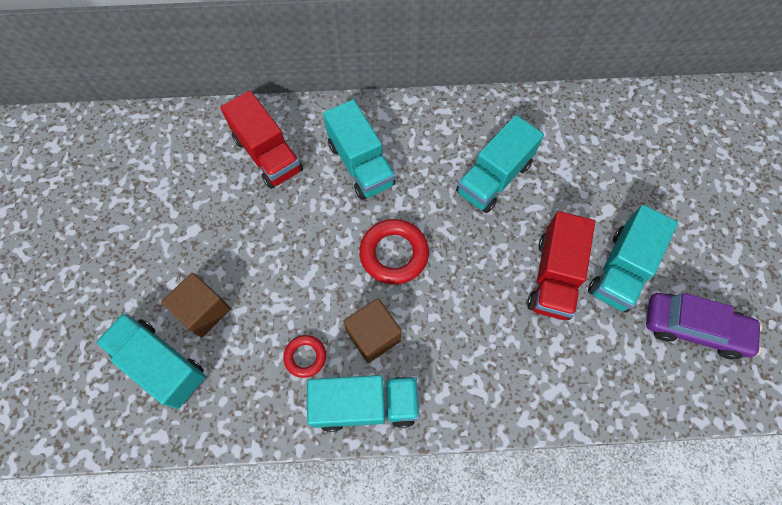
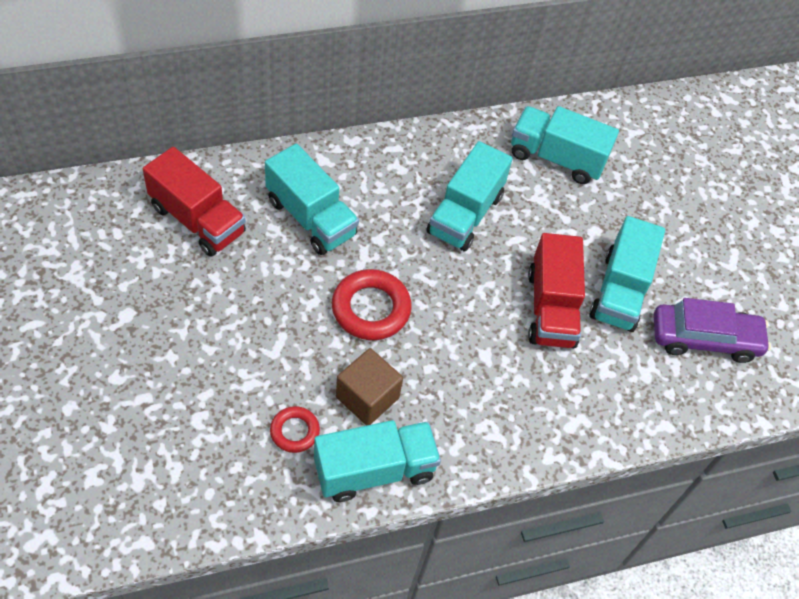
camera: 20 degrees left, 10 degrees down
(161, 364) = (126, 466): turquoise truck -> turquoise truck (556, 158)
(203, 311) = (162, 401): brown cube -> none

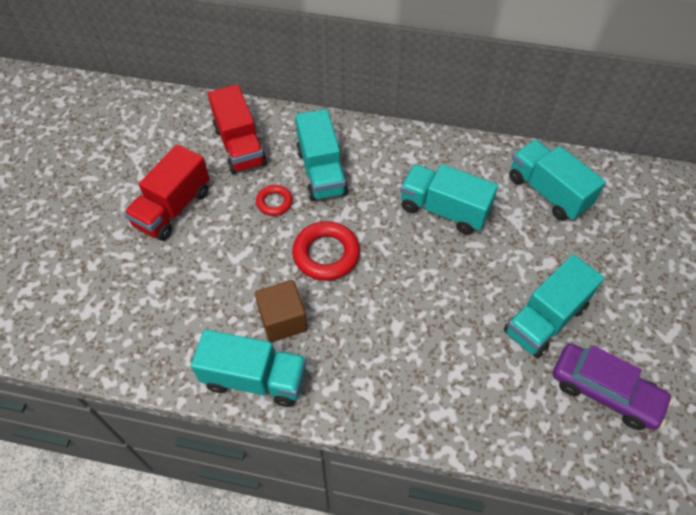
camera: 35 degrees right, 0 degrees up
(294, 431) = (214, 323): red ring -> red ring (274, 202)
(465, 214) = (444, 210): turquoise truck -> turquoise truck turned 60 degrees clockwise
(551, 308) = (474, 310): red truck -> red truck (173, 208)

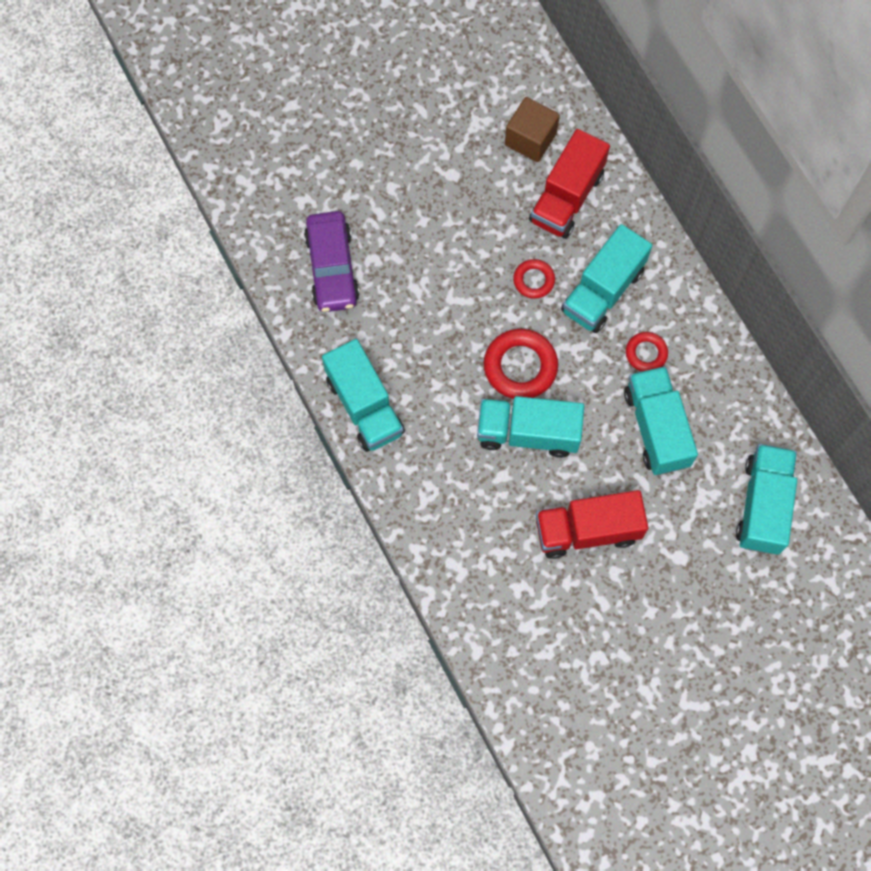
camera: 50 degrees right, 15 degrees up
(173, 208) = (453, 205): red truck -> red truck (587, 530)
(283, 320) = (430, 384): brown cube -> brown cube (530, 139)
(386, 179) = (646, 353): none -> red ring
(545, 319) = (614, 591): turquoise truck -> turquoise truck (528, 433)
(605, 392) = (584, 681): purple car -> purple car (332, 268)

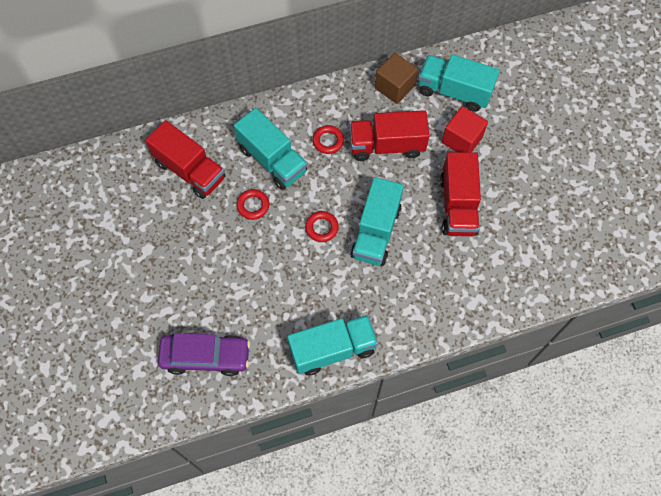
camera: 80 degrees left, 5 degrees down
(520, 367) = (321, 228): red ring -> red ring, size x0.57
(530, 139) = (133, 186): brown cube -> brown cube (394, 87)
(656, 428) = (387, 145): turquoise truck -> red truck
(688, 525) = (462, 140): none -> red cube

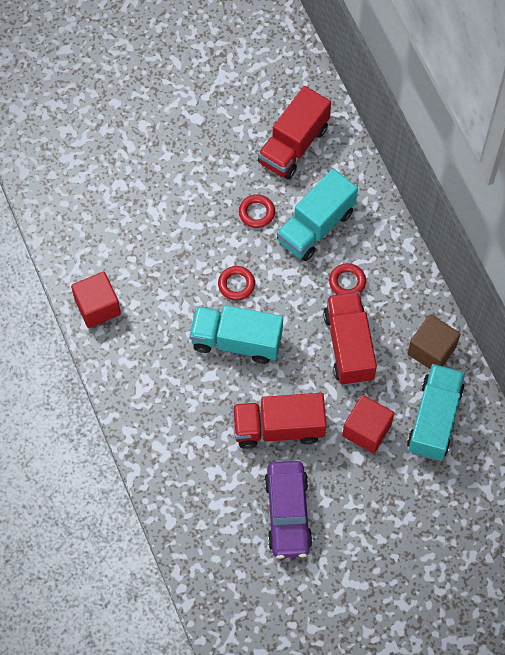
camera: 85 degrees right, 0 degrees up
(206, 357) = (83, 188): purple car -> purple car (287, 513)
(332, 349) = (97, 307): turquoise truck -> red cube

